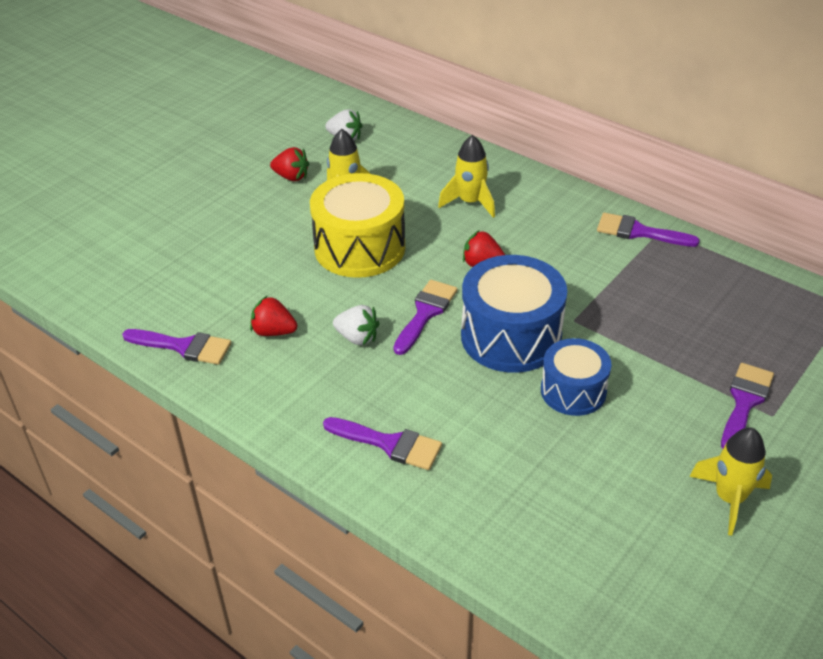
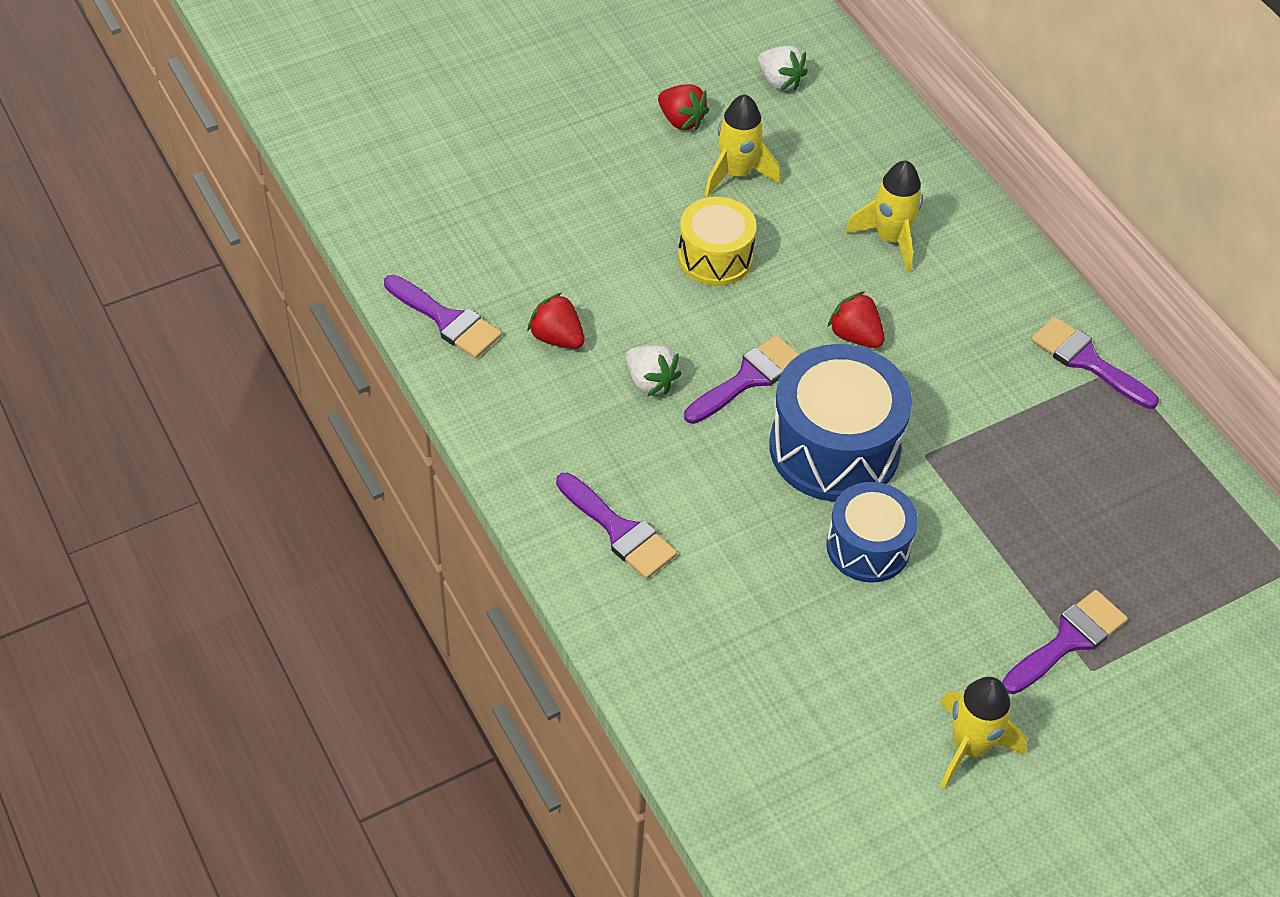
camera: 20 degrees right, 10 degrees up
(360, 248) = (715, 257): yellow drum -> yellow drum, size x0.62

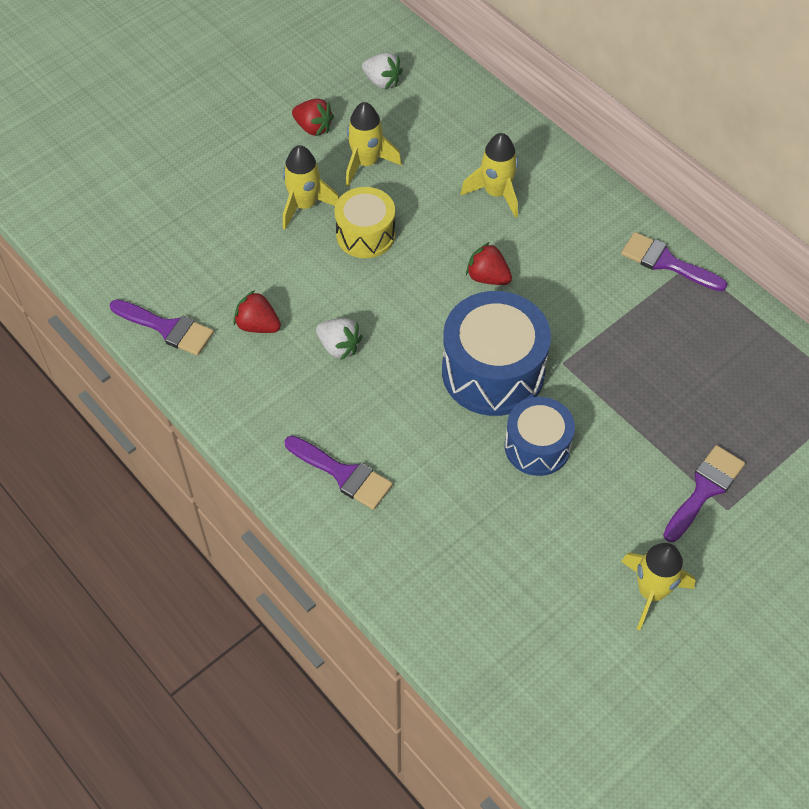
camera: 10 degrees left, 5 degrees up
(648, 209) = (304, 205): none -> yellow rocket
(748, 378) = (414, 328): purple brush -> none

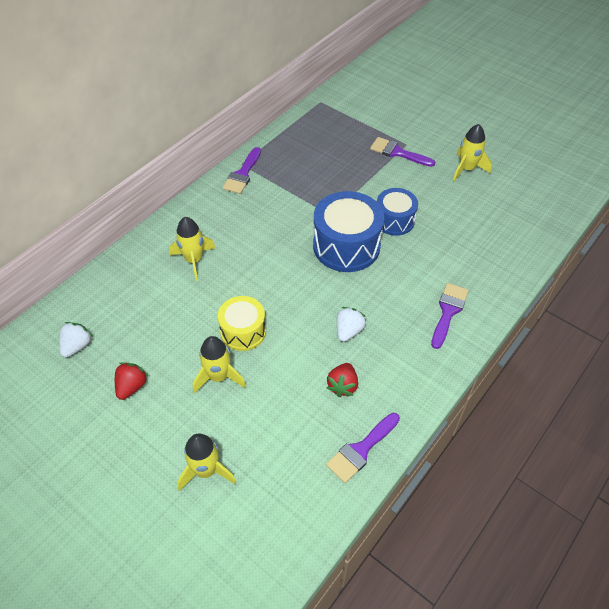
camera: 100 degrees left, 5 degrees down
(167, 328) = (361, 450): purple brush -> purple brush turned 150 degrees counterclockwise
(366, 163) = (170, 342): yellow rocket -> yellow rocket (206, 471)
(487, 277) = (270, 257): red strawberry -> none

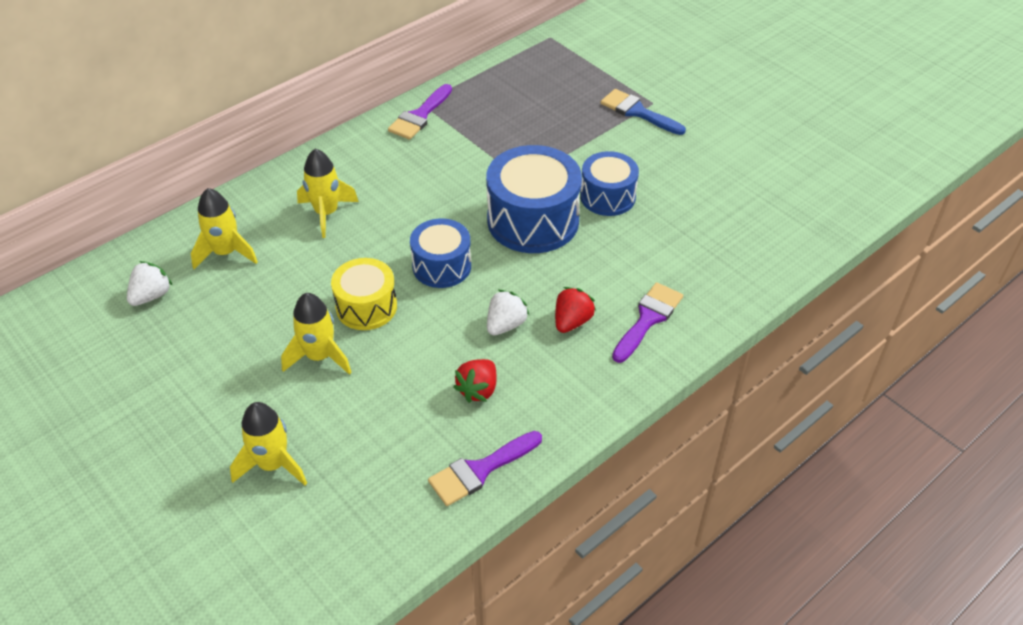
camera: 10 degrees right, 5 degrees down
(132, 386) = (206, 352): red strawberry -> red strawberry (572, 321)
(290, 291) = (442, 266): none -> blue drum
(398, 152) = (638, 112): purple brush -> blue brush
(467, 169) = (728, 143): yellow rocket -> yellow rocket (226, 253)

